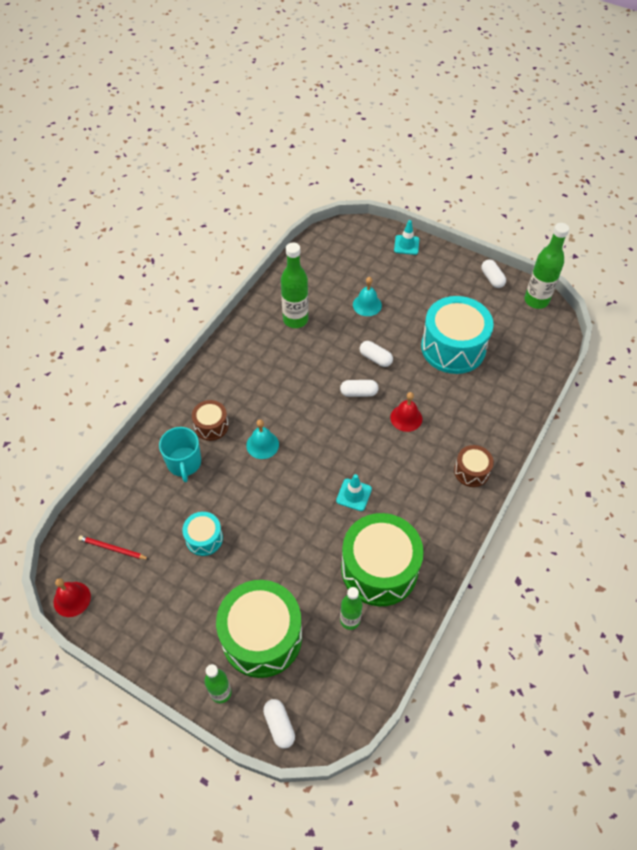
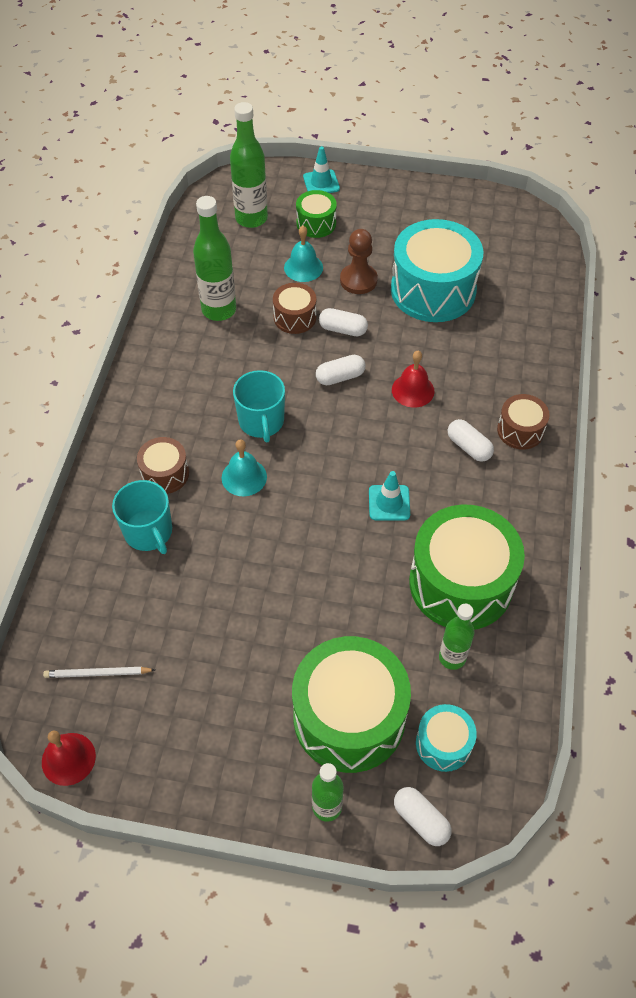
camera: 20 degrees left, 0 degrees up
(112, 549) = (97, 673): red pencil -> white pencil
(204, 538) = (218, 619): turquoise drum -> turquoise drum (443, 743)
(290, 409) = (261, 422): none -> turquoise mug
(345, 340) = (295, 317): none -> brown drum
(390, 274) = (316, 223): none -> green drum
(402, 325) = (358, 280): none -> brown pawn
(492, 279) = (443, 197): white capsule -> white capsule (468, 447)
(536, 300) = (507, 209): green bottle -> green bottle (251, 218)

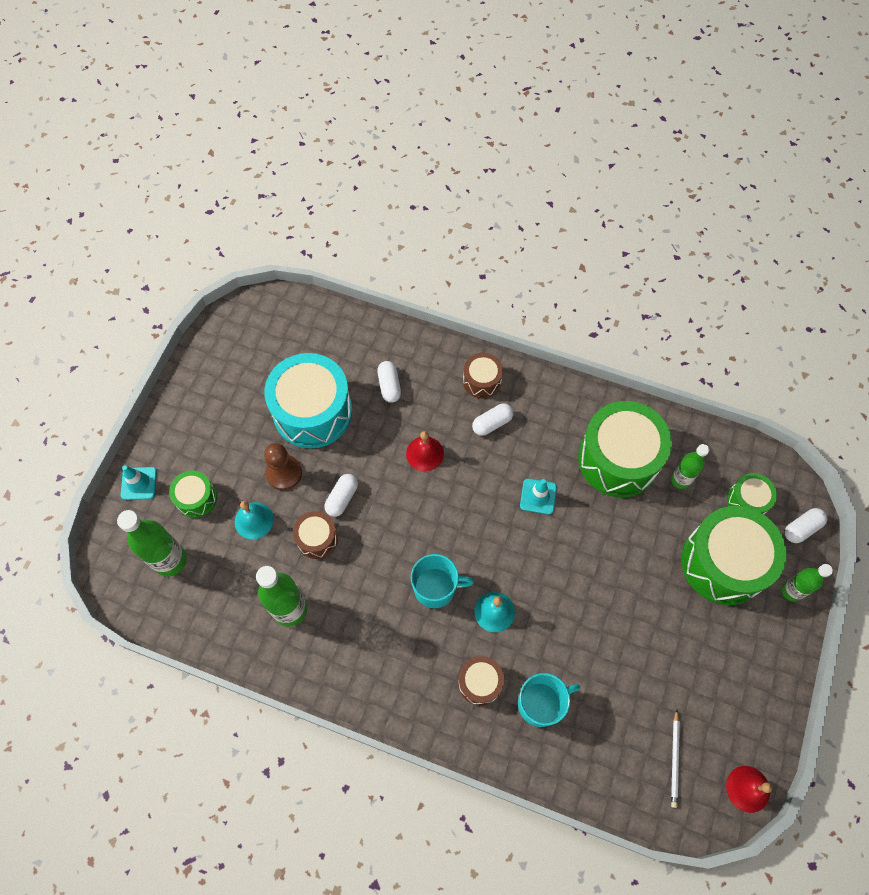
camera: 80 degrees left, 10 degrees up
(340, 377) = (398, 511): white capsule -> white capsule (389, 386)
(443, 743) = (747, 501): turquoise drum -> green drum

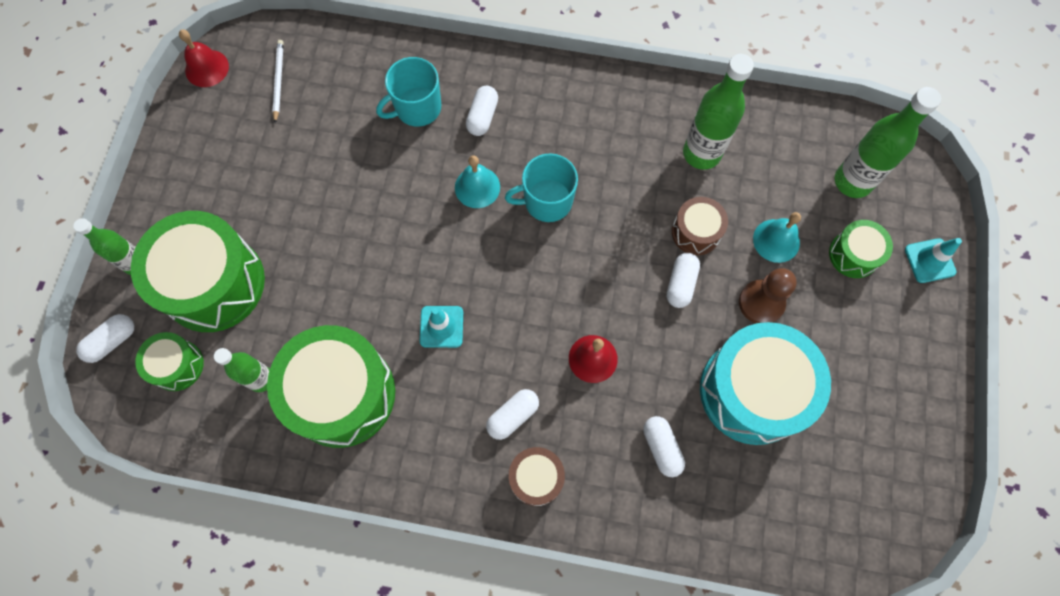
camera: 170 degrees right, 5 degrees up
(480, 683) = (482, 117): brown drum -> white capsule

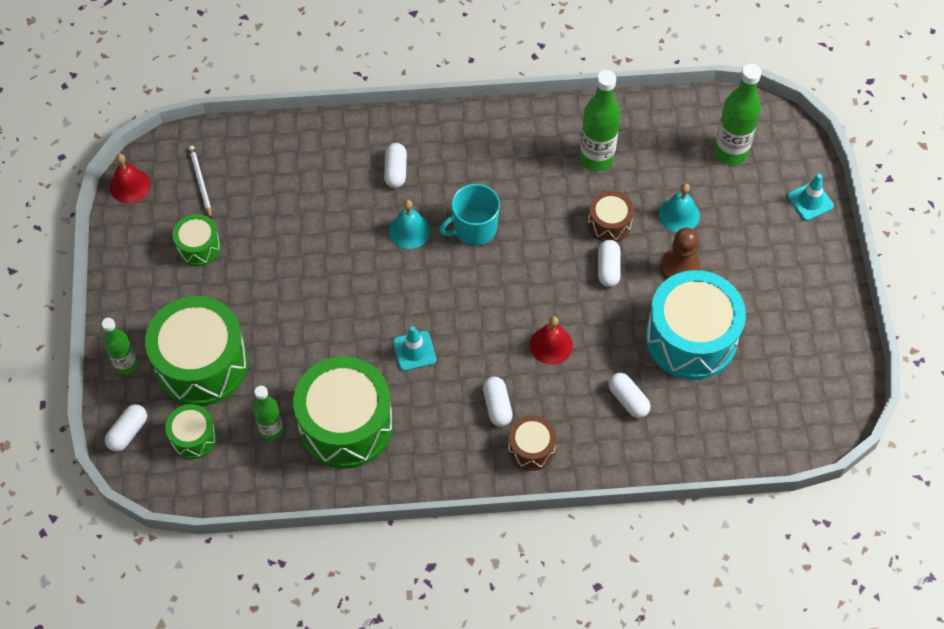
camera: 15 degrees left, 10 degrees down
(417, 108) = (334, 177): turquoise mug -> none
(513, 416) = (497, 406): white capsule -> white capsule turned 45 degrees counterclockwise
(853, 254) = (746, 211): green drum -> green drum (199, 247)

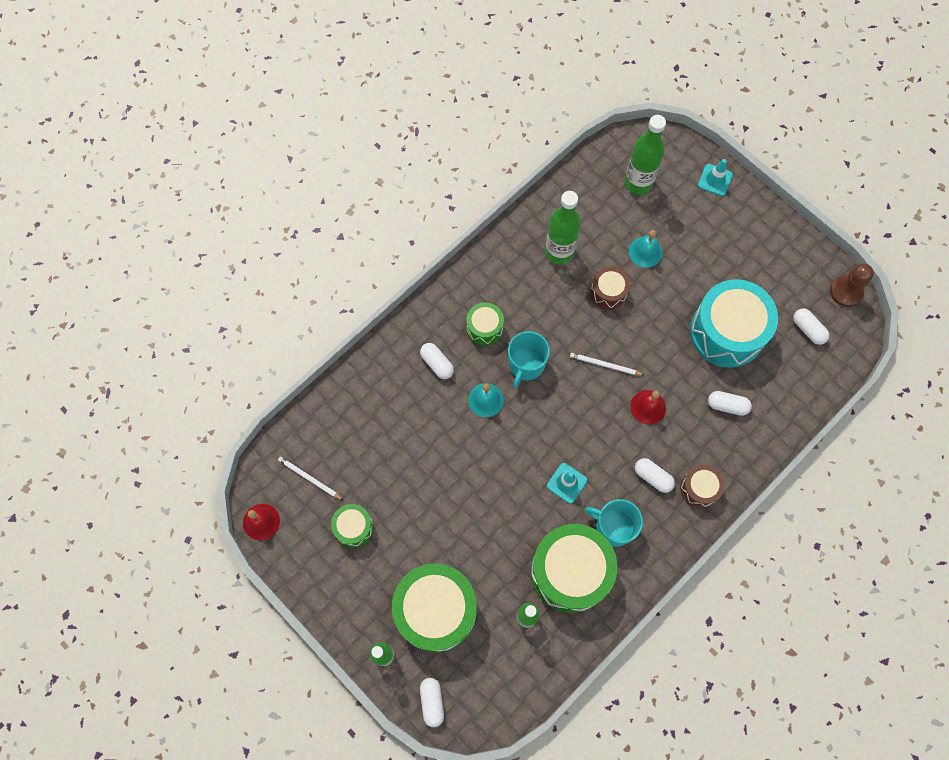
camera: 40 degrees left, 10 degrees up
(193, 437) = (479, 667): green drum -> green drum (484, 328)
(420, 419) = (613, 527): none -> turquoise mug
(545, 281) = (605, 365): none -> white pencil
(608, 268) = (635, 324): white capsule -> white capsule (808, 329)
(679, 267) = (678, 288): brown pawn -> brown pawn (846, 291)

